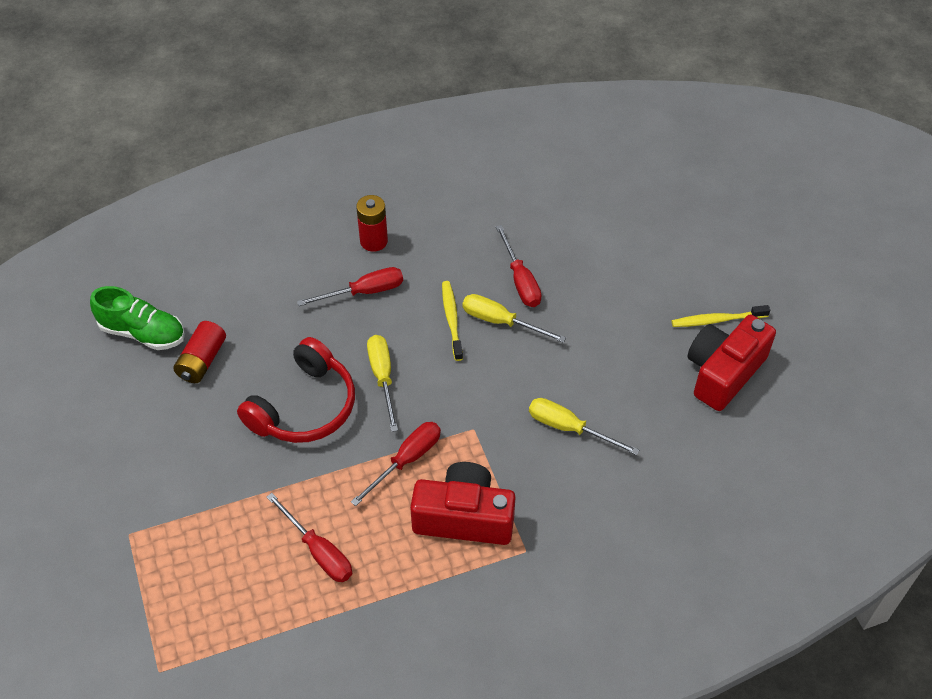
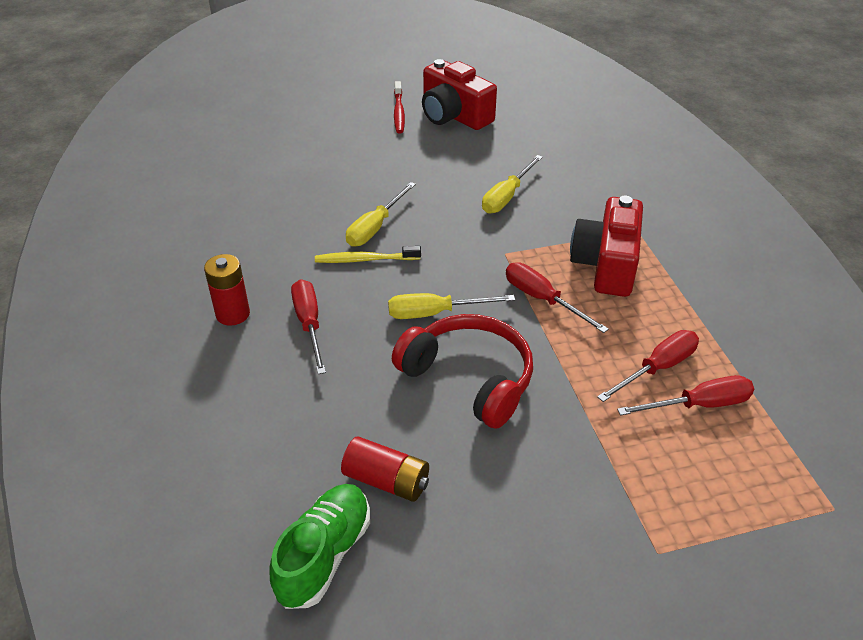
camera: 85 degrees left, 10 degrees down
(520, 280) = (324, 211): red screwdriver -> red screwdriver (699, 405)
(717, 320) = (399, 112): yellow toothbrush -> red toothbrush

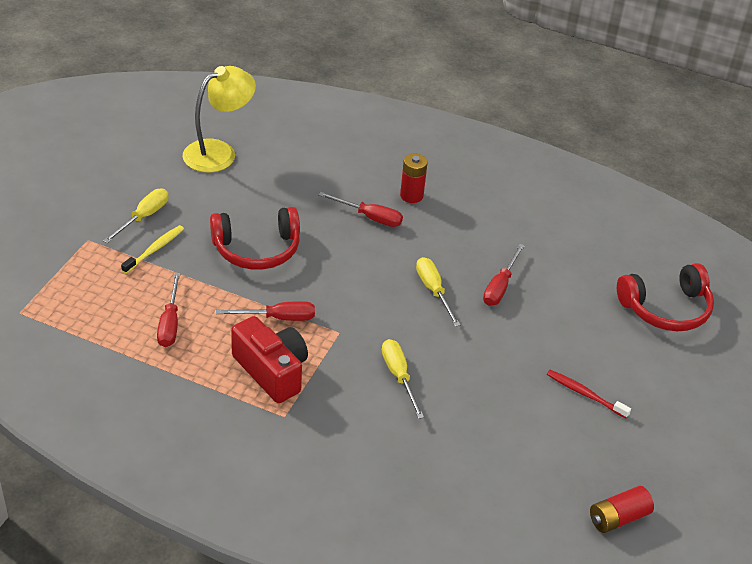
camera: 125 degrees right, 0 degrees up
(247, 111) = (666, 309): none -> red headphones
(324, 555) = (219, 152): green shoe -> yellow lamp
(365, 259) = (404, 268): yellow toothbrush -> yellow toothbrush (155, 249)
(386, 480) = (232, 187): red battery -> red battery (618, 518)
(435, 313) = (321, 267): yellow screwdriver -> yellow screwdriver (143, 217)
(454, 115) = (547, 425): red camera -> none
(699, 405) = (128, 318): red screwdriver -> red screwdriver (500, 286)

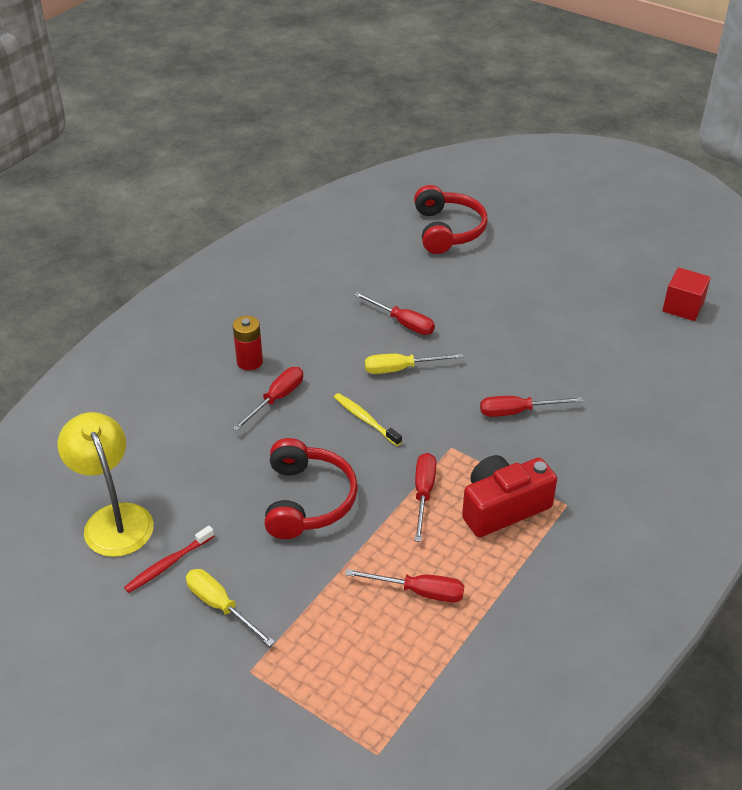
camera: 75 degrees left, 0 degrees up
(155, 249) = (286, 598): yellow toothbrush -> yellow toothbrush (365, 419)
(399, 376) = (517, 411): yellow screwdriver -> red screwdriver
(585, 394) = (546, 297): red toothbrush -> red toothbrush (168, 564)
(618, 518) = (683, 307): red battery -> red cube

